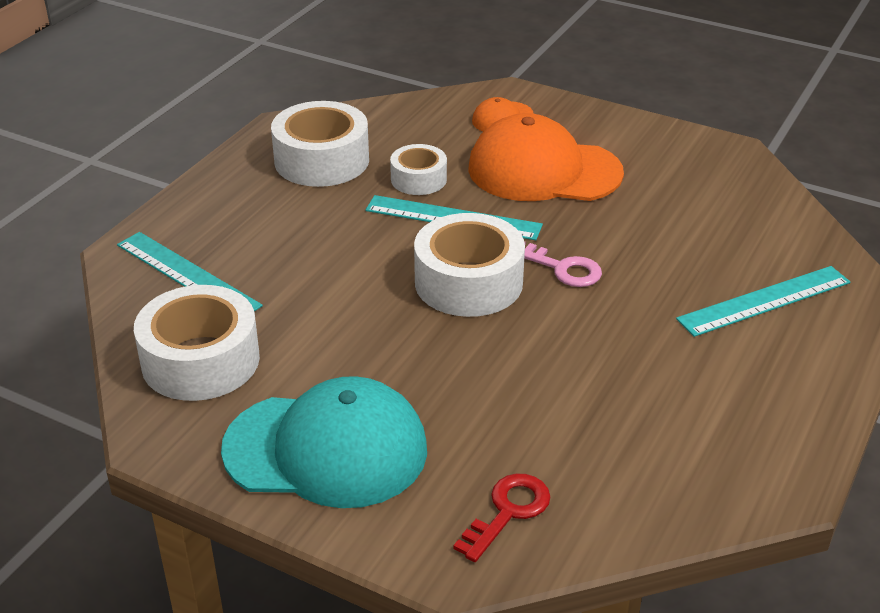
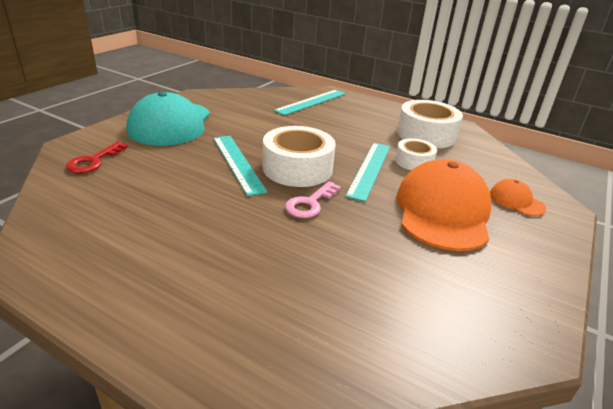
camera: 90 degrees right, 5 degrees down
(200, 360) = (245, 103): white tape -> none
(507, 512) = (94, 161): red key -> red key turned 75 degrees clockwise
(764, 301) = (251, 305): turquoise ruler -> turquoise ruler (237, 163)

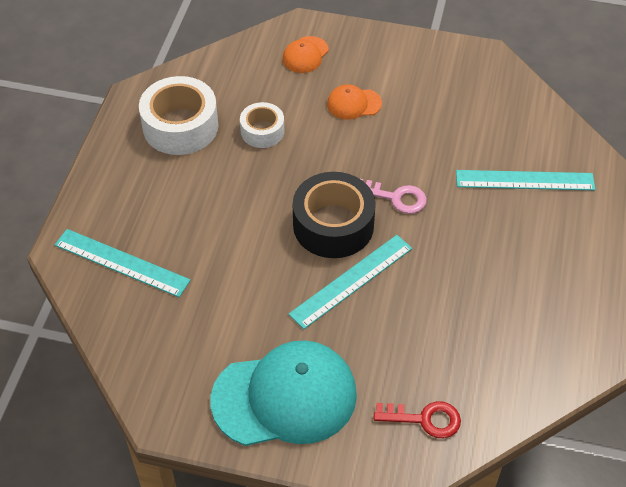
camera: 105 degrees left, 20 degrees up
(297, 168) = (333, 225): white tape -> black tape
(369, 169) = (301, 165): turquoise ruler -> turquoise ruler (525, 180)
(442, 211) = (354, 104): orange cap -> orange cap, size x0.46

